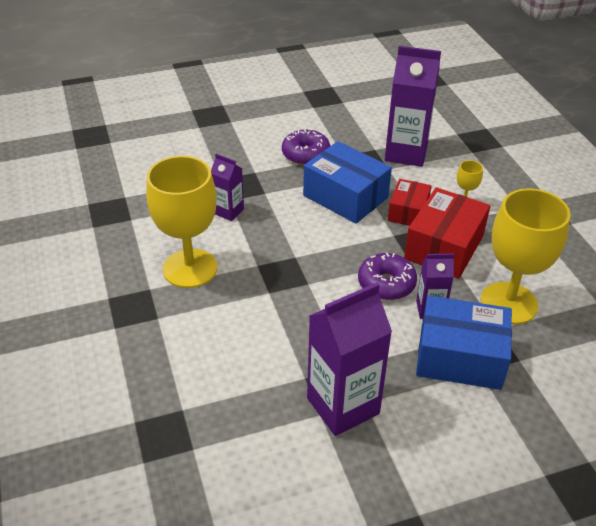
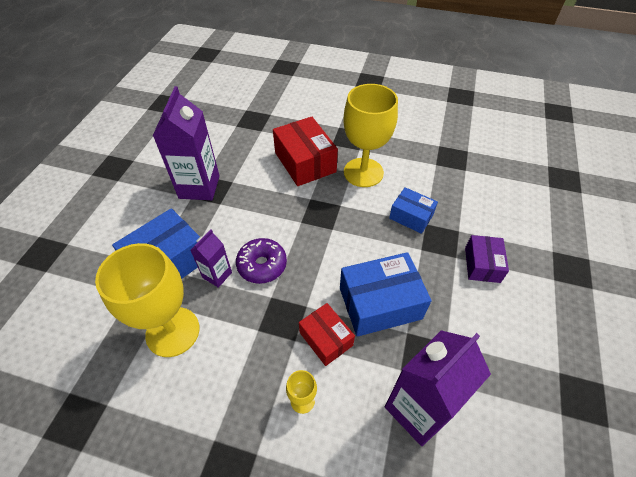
camera: 125 degrees right, 10 degrees up
(228, 211) = (411, 216): purple carton -> blue box
(249, 157) = (482, 265): none -> purple box
(305, 154) = (464, 310): purple donut -> none
(444, 247) = (264, 333): red box -> red box (305, 162)

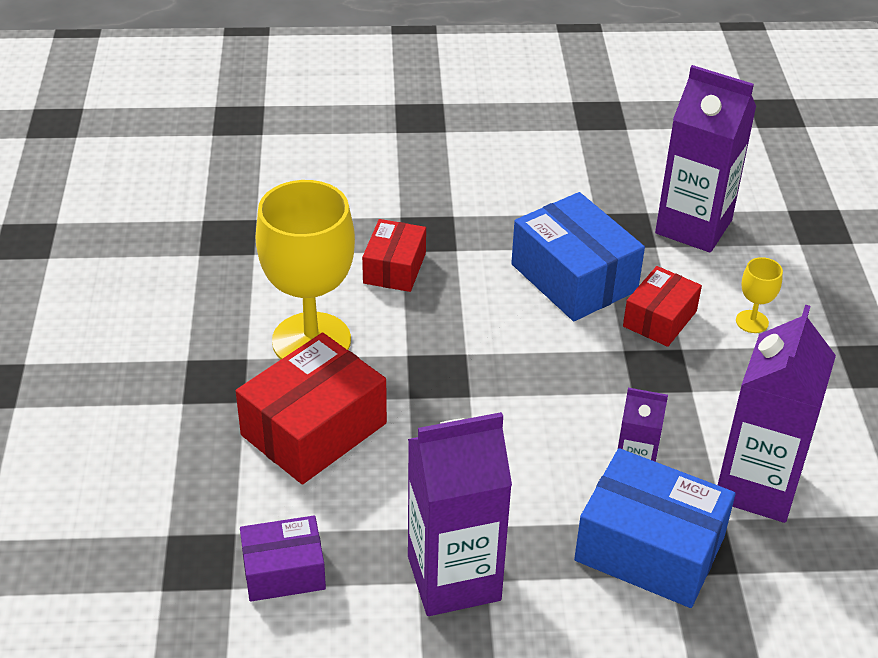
camera: 110 degrees left, 10 degrees down
(173, 331) = (757, 486): yellow goblet -> purple carton
(262, 265) = (583, 420): purple donut -> none
(411, 216) = (394, 268): blue box -> red box
(482, 265) = (454, 191): purple box -> purple box (284, 571)

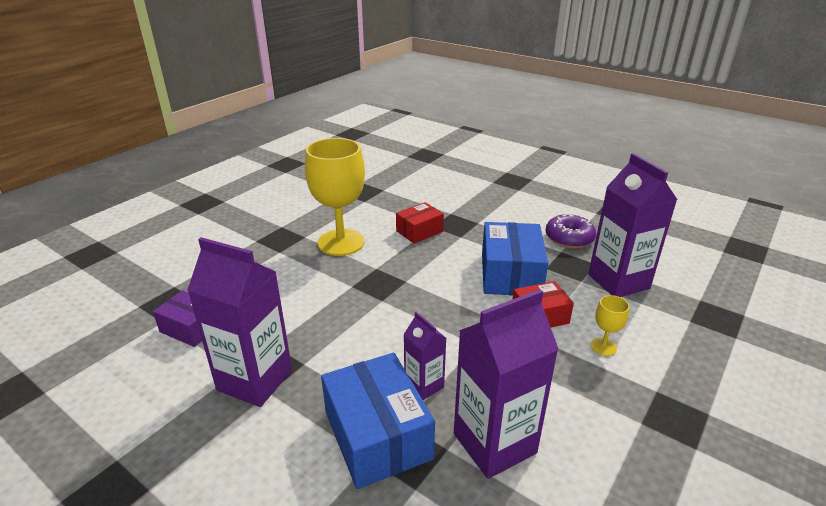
camera: 40 degrees right, 10 degrees down
(314, 429) = (291, 277): red box -> none
(586, 188) = (569, 238): none -> purple donut

